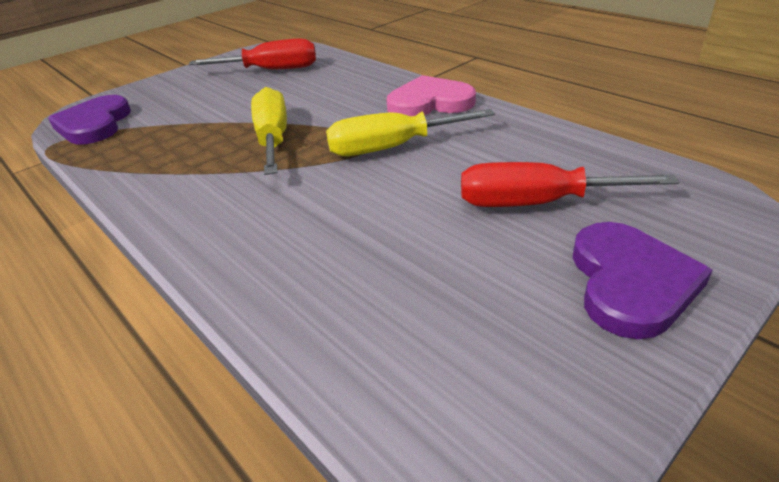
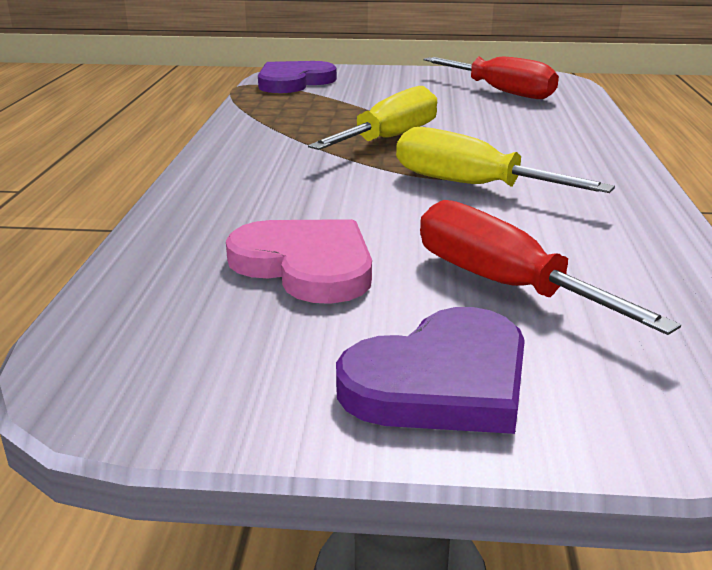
camera: 45 degrees right, 10 degrees down
(430, 102) = (595, 169): pink heart -> pink heart (306, 265)

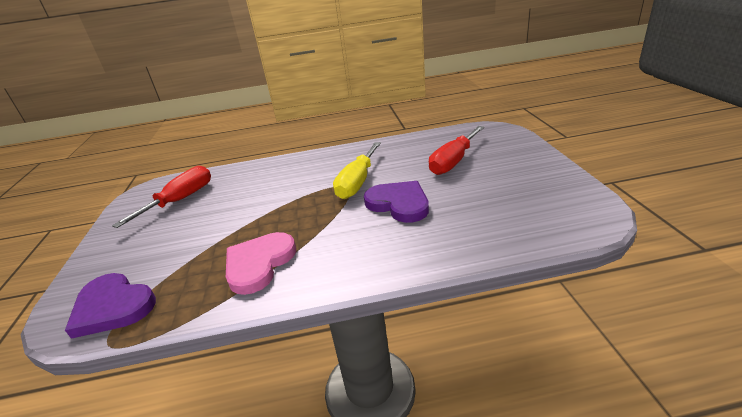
camera: 100 degrees left, 5 degrees up
(306, 265) = (471, 200): pink heart -> pink heart (259, 264)
(389, 138) = (287, 218): yellow screwdriver -> none
(441, 381) = (522, 161): purple heart -> purple heart (399, 204)

